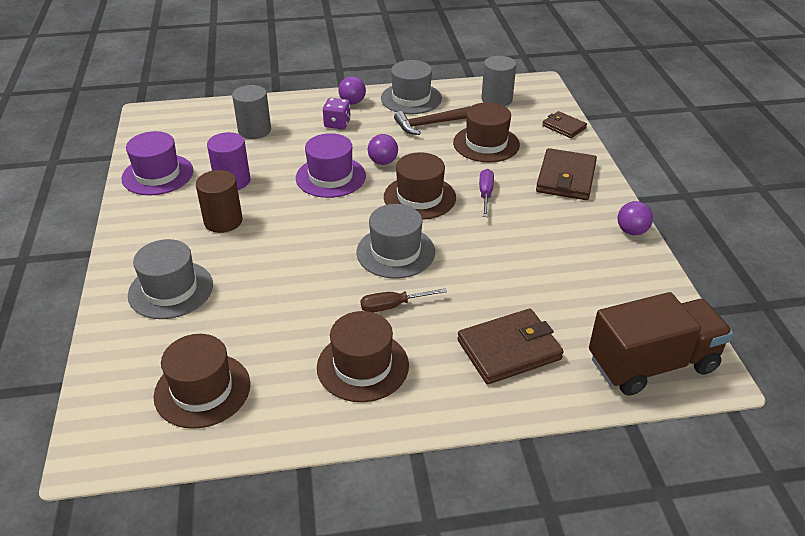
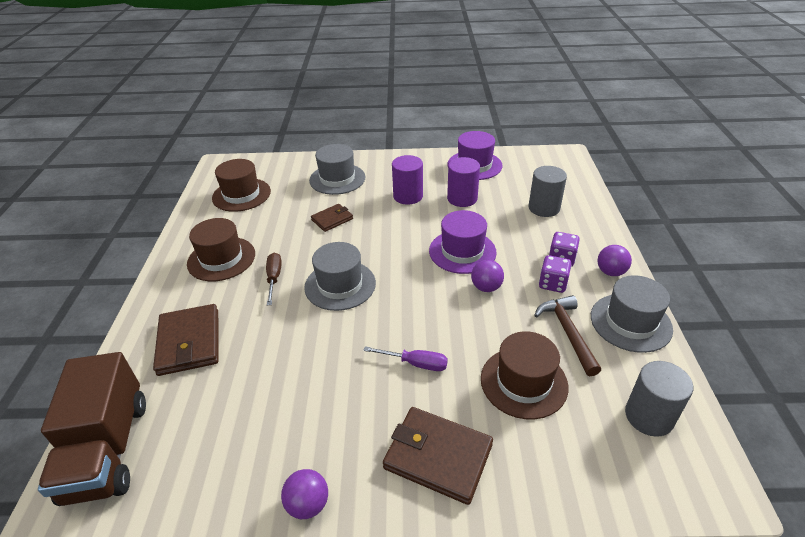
camera: 100 degrees right, 0 degrees up
(223, 221) = (408, 196): brown cylinder -> purple cylinder
(372, 129) = (552, 284): none -> purple dice
(419, 197) = (419, 309): brown hat -> none
(564, 127) = (576, 491): brown wallet -> brown wallet (332, 219)

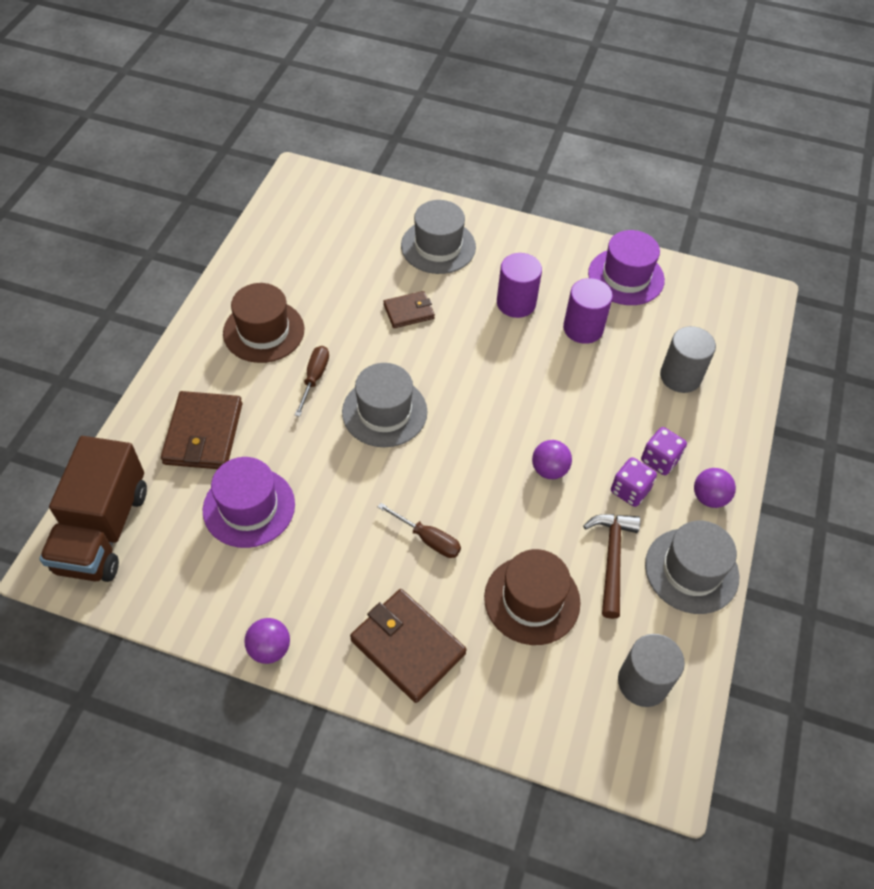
camera: 15 degrees right, 15 degrees up
(241, 195) = (312, 237): brown hat -> none
(415, 363) = (428, 539): purple screwdriver -> brown screwdriver
(462, 251) = (545, 410): purple hat -> purple hat (249, 507)

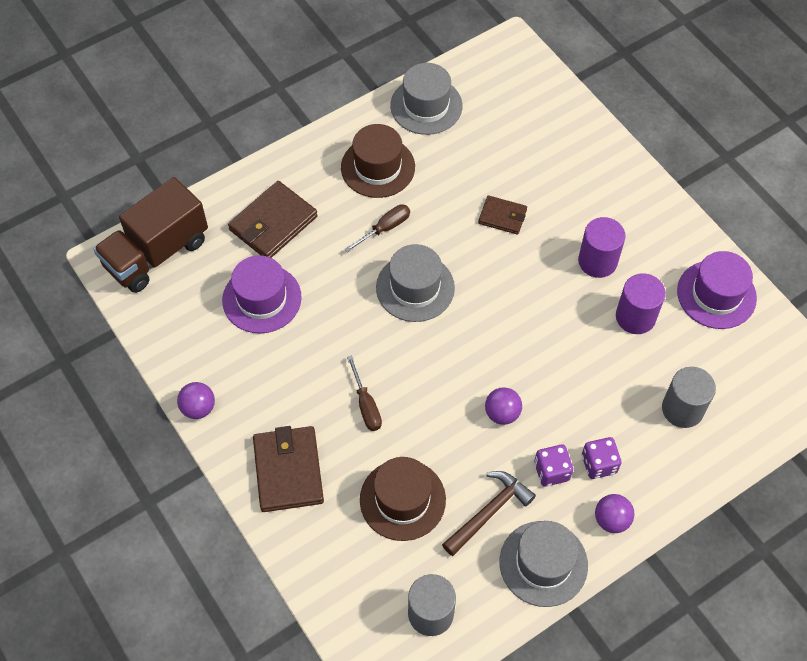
camera: 40 degrees right, 5 degrees up
(438, 246) = (575, 173): grey hat -> grey hat (426, 106)

